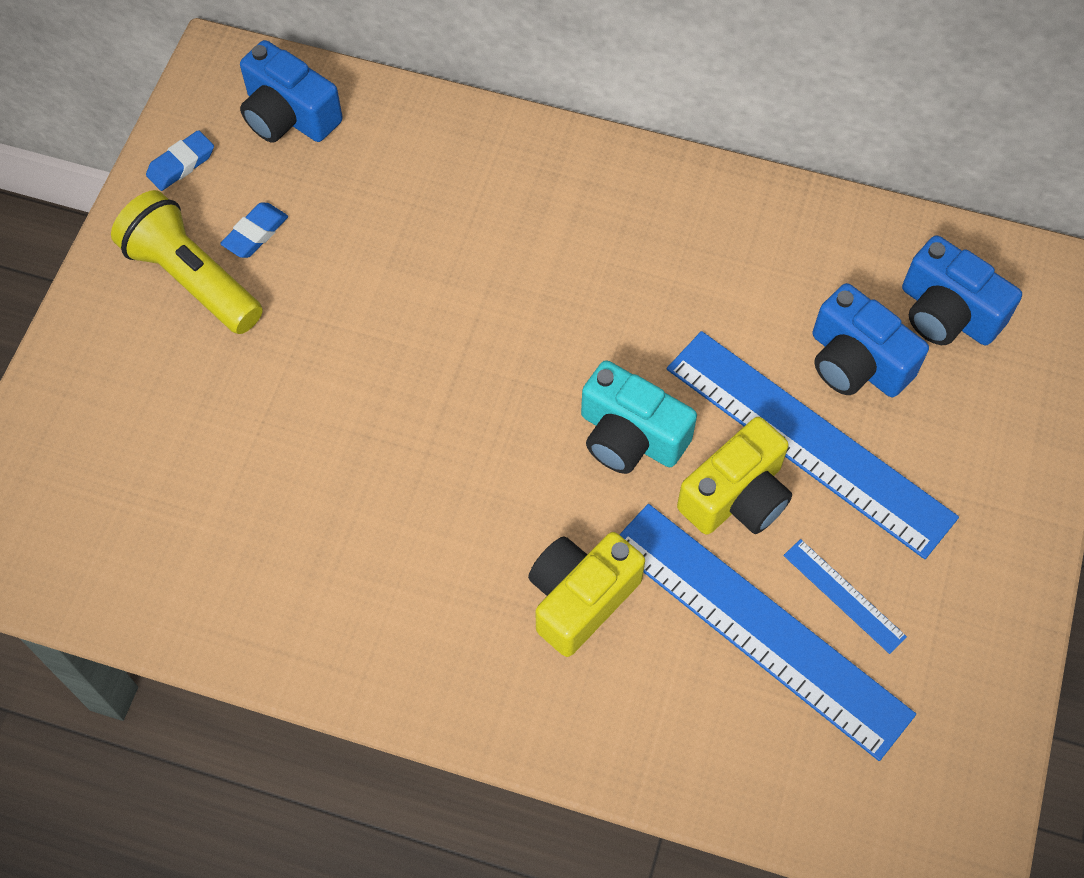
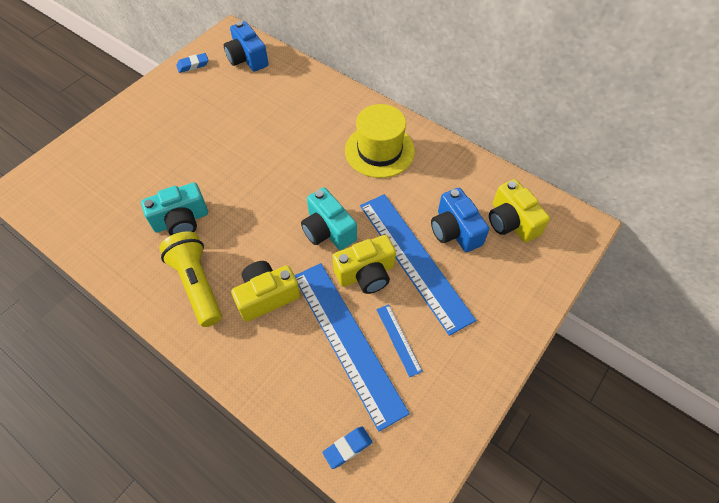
camera: 20 degrees right, 5 degrees down
(192, 279) = (172, 109): yellow flashlight -> yellow flashlight (197, 284)
(255, 233) = (208, 99): blue eraser -> blue eraser (347, 448)
(344, 508) = (181, 221): none -> turquoise camera
(651, 243) = (379, 150): none -> yellow hat
(947, 313) = (511, 222): blue camera -> yellow camera

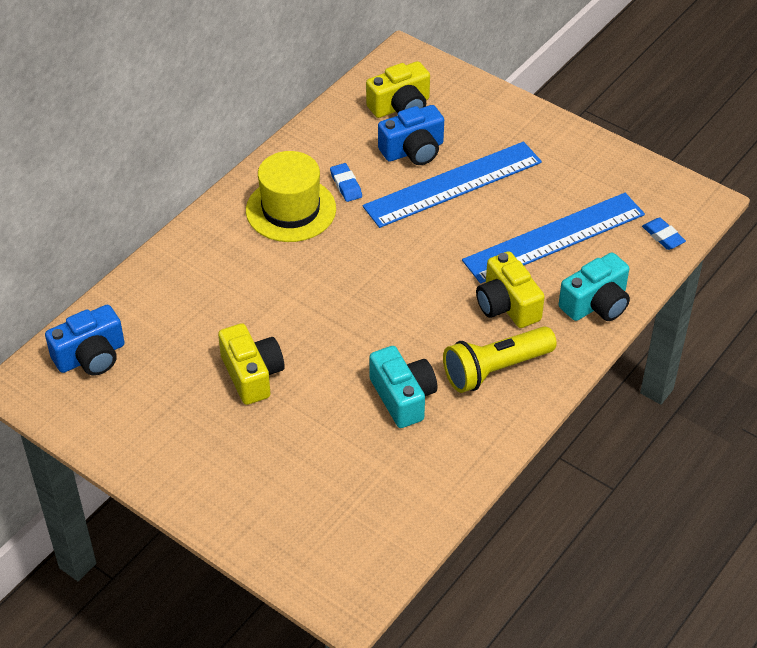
camera: 90 degrees left, 10 degrees down
(193, 65) = (96, 423): blue eraser -> blue eraser (346, 185)
(328, 230) = (415, 255): turquoise camera -> turquoise camera (596, 304)
(366, 274) = (473, 223): yellow camera -> yellow camera (252, 374)
(398, 339) = (549, 199): blue ruler -> none

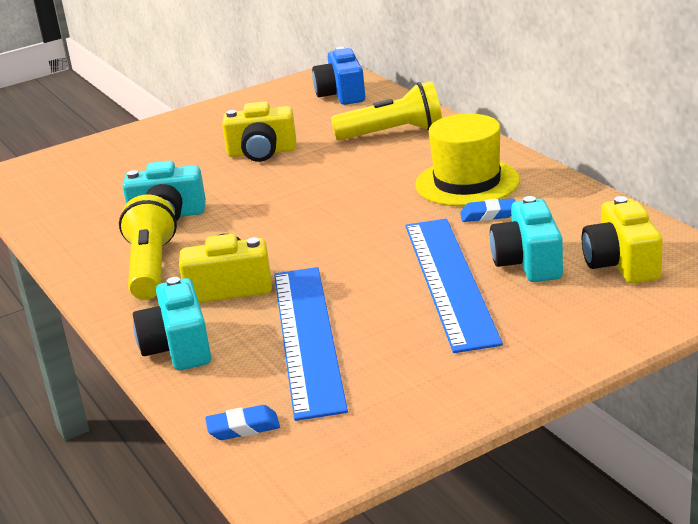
camera: 115 degrees right, 20 degrees down
(192, 285) = (393, 133): none -> yellow flashlight
(413, 150) = (528, 262): blue camera -> turquoise camera

